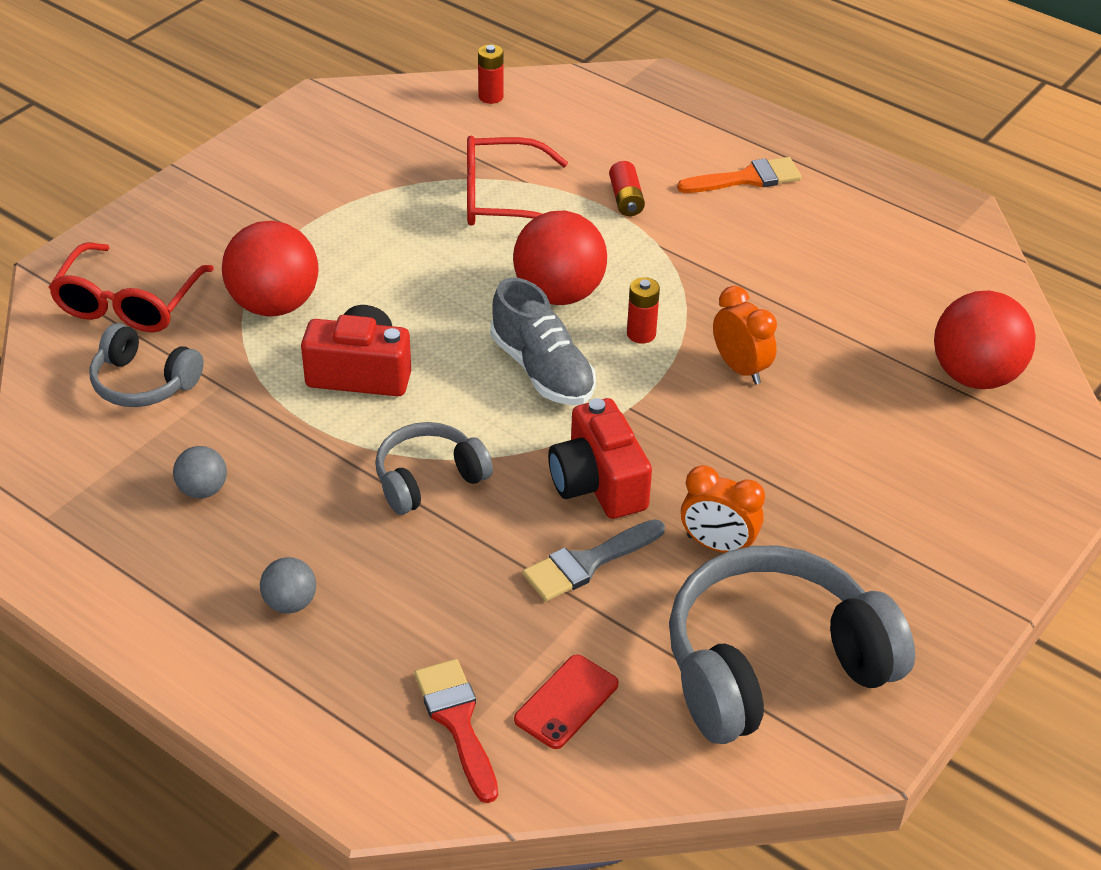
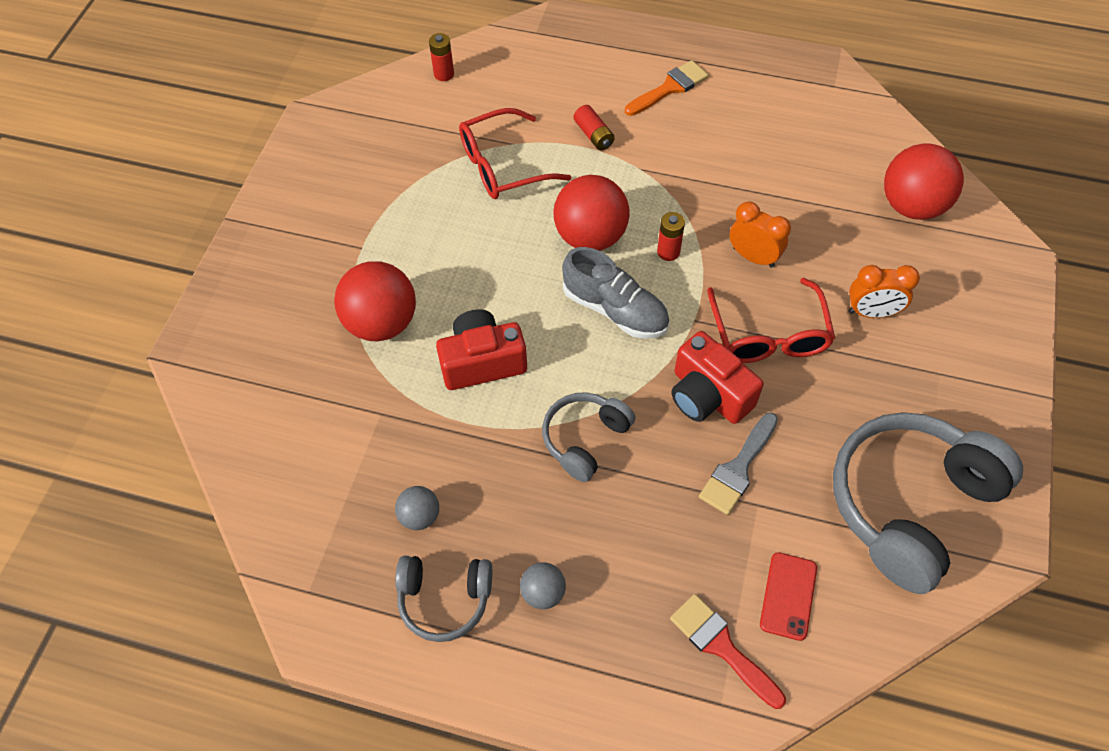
camera: 20 degrees left, 15 degrees up
(128, 303) = (264, 363): red glasses -> red glasses (769, 335)
(143, 383) = (318, 434): grey headphones -> grey headphones (444, 599)
(717, 545) = (819, 417): orange clock -> orange clock (871, 312)

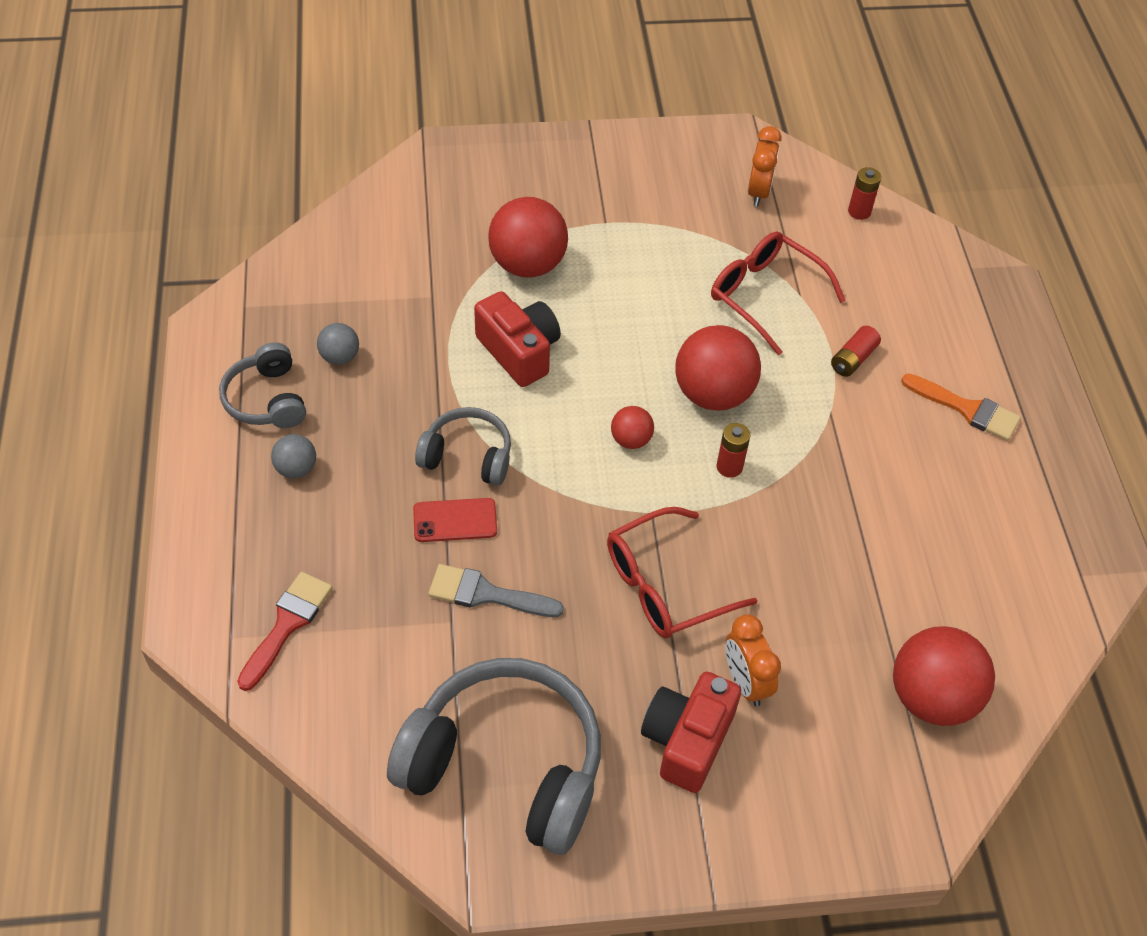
camera: 65 degrees right, 5 degrees down
(615, 310) = (631, 440): grey shoe -> red ball
(708, 395) = (563, 547): red camera -> red camera (687, 740)
(753, 257) = (764, 547): orange clock -> orange clock (759, 192)
(788, 596) = (358, 670): red phone -> red phone (455, 520)

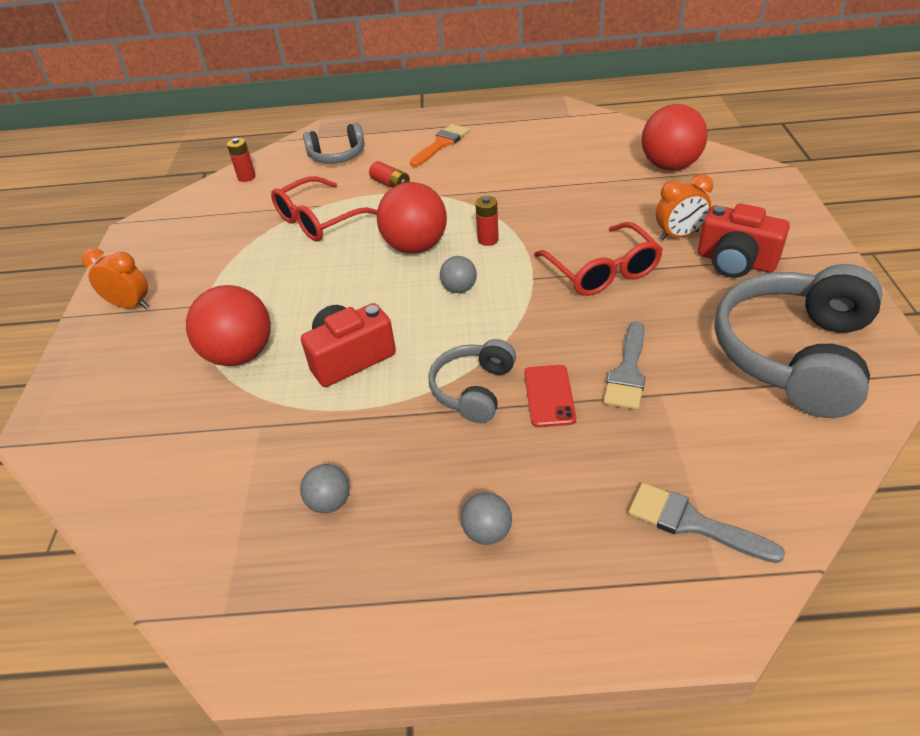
camera: 80 degrees left, 10 degrees down
(267, 399) = (383, 572): grey headphones -> grey headphones (337, 156)
(287, 624) = (692, 523): red brush -> grey brush
(631, 440) = (459, 289): red ball -> grey ball
(759, 192) = (205, 221): orange clock -> orange clock (130, 305)

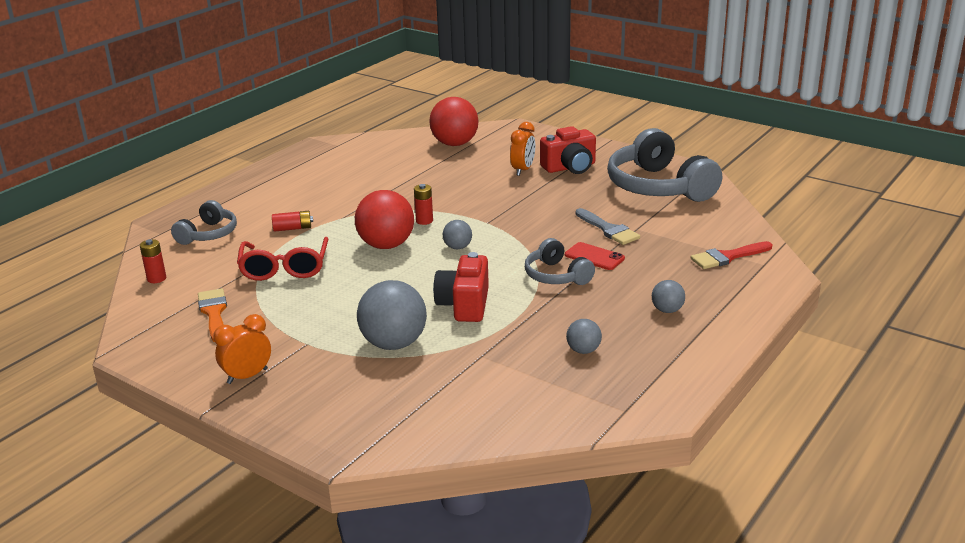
camera: 55 degrees left, 15 degrees down
(240, 354) = (394, 344): red ball -> grey ball
(441, 144) = (279, 194): orange brush -> orange brush (214, 313)
(602, 271) = (517, 202): red glasses -> none
(692, 523) = (727, 257): grey brush -> red brush

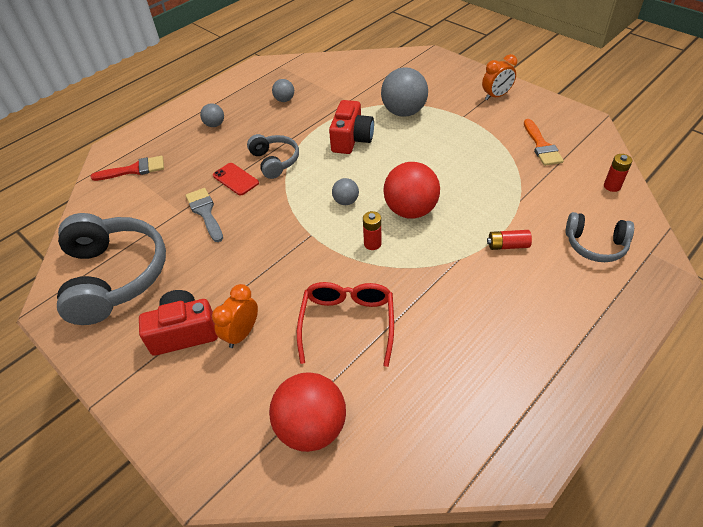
camera: 170 degrees left, 20 degrees up
(208, 234) = (595, 245): grey headphones -> grey headphones turned 105 degrees counterclockwise
(284, 268) = (499, 189): red glasses -> red glasses (347, 322)

